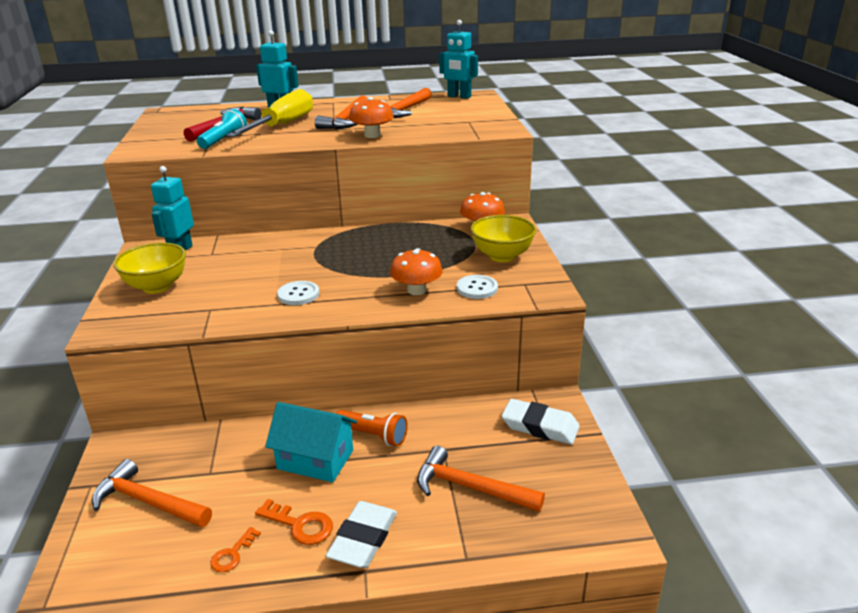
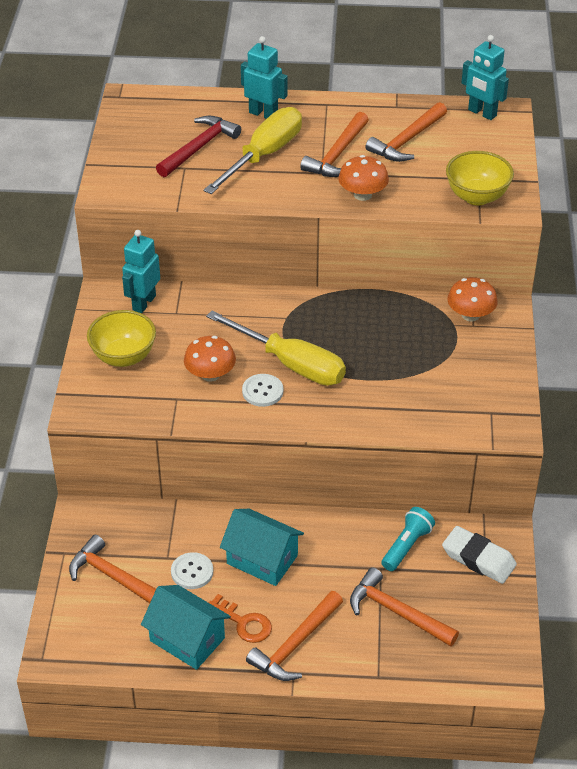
camera: 10 degrees right, 15 degrees up
(224, 140) = (198, 180): turquoise flashlight -> turquoise flashlight (407, 546)
(232, 554) = (187, 639): orange key -> turquoise house
(324, 273) = (291, 364): none -> yellow screwdriver
(363, 539) = (295, 645): white eraser -> orange hammer
(373, 435) = (318, 542): orange flashlight -> none
(417, 290) = (380, 404): orange mushroom -> orange mushroom (210, 374)
(477, 288) = (441, 411): white button -> white button (192, 572)
(502, 256) = (480, 366): yellow bowl -> yellow bowl (476, 197)

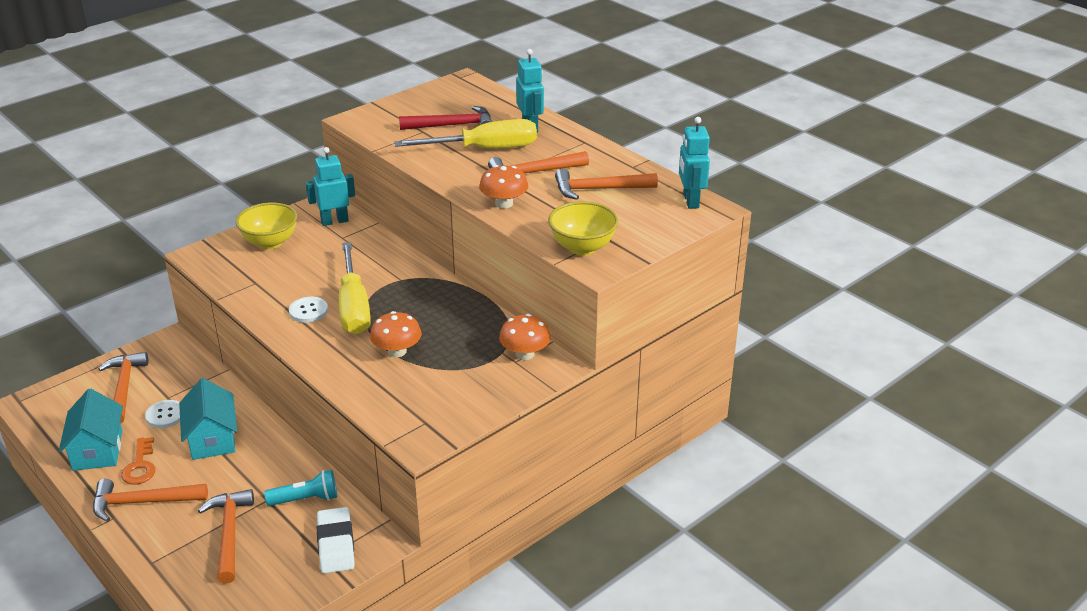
camera: 45 degrees right, 10 degrees down
(210, 374) = (297, 282): orange mushroom -> orange mushroom (397, 351)

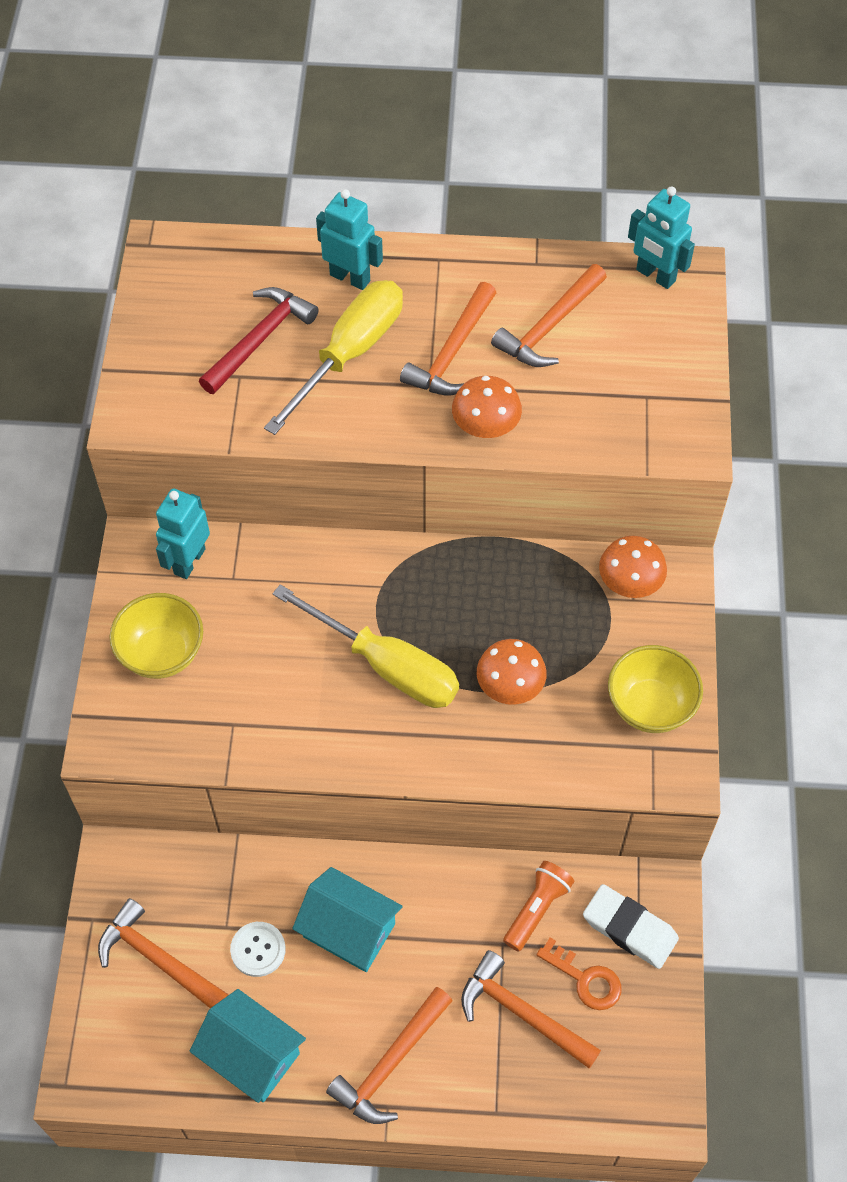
camera: 45 degrees left, 25 degrees up
(140, 466) = (324, 1029): orange key -> orange key (585, 979)
(306, 499) = (537, 909): turquoise flashlight -> orange flashlight
(308, 311) = (348, 712): white button -> none
(582, 247) = (643, 429): yellow bowl -> yellow bowl (650, 706)

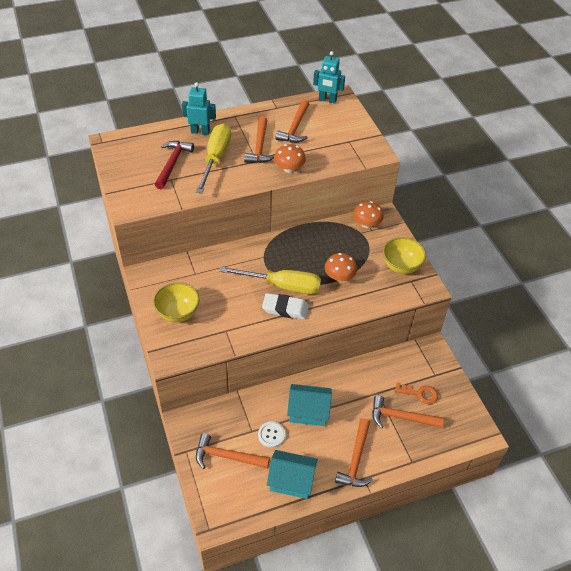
camera: 25 degrees left, 10 degrees down
(189, 561) = (171, 273): turquoise robot -> none
(537, 909) = (384, 373): orange flashlight -> none
(629, 929) = (427, 367): white eraser -> white eraser (285, 309)

